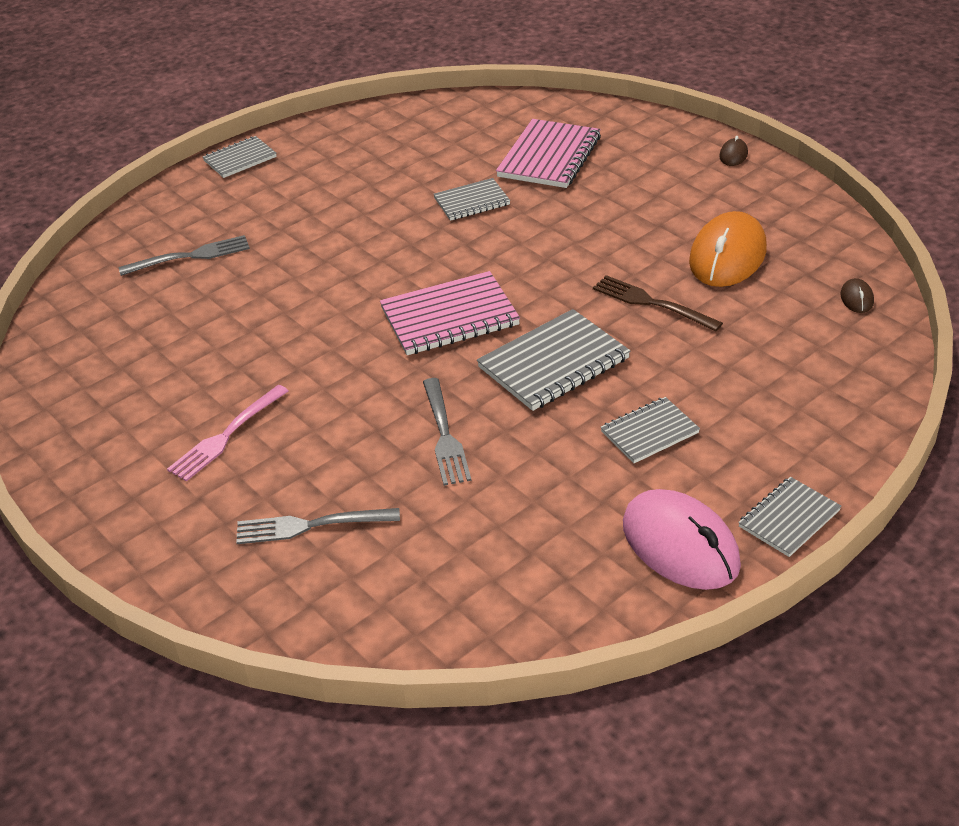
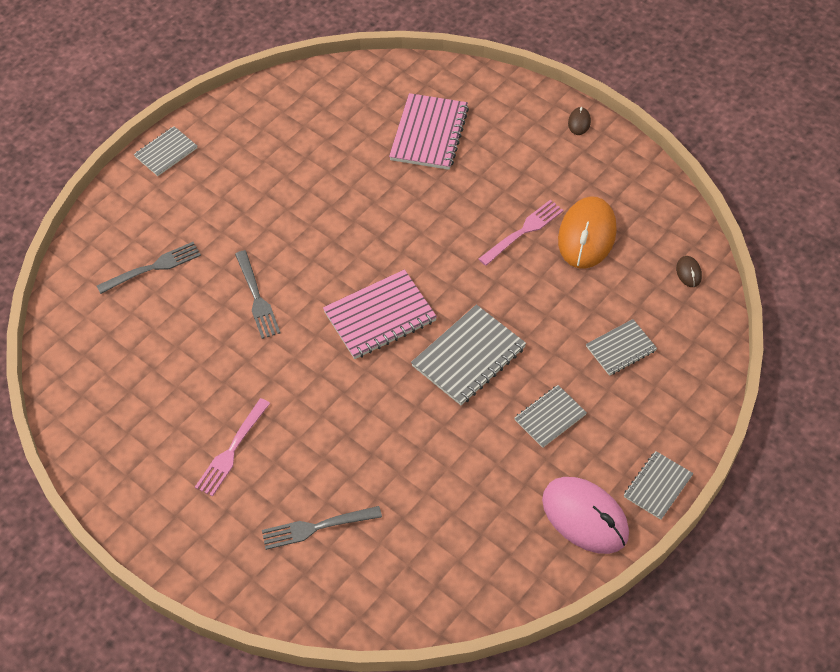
camera: 10 degrees left, 15 degrees up
(444, 435) = (399, 434): grey fork -> grey fork (257, 297)
(472, 201) = (374, 190): grey notebook -> grey notebook (621, 348)
(647, 248) = (523, 231): none -> pink fork
(652, 303) = (535, 289): brown fork -> none

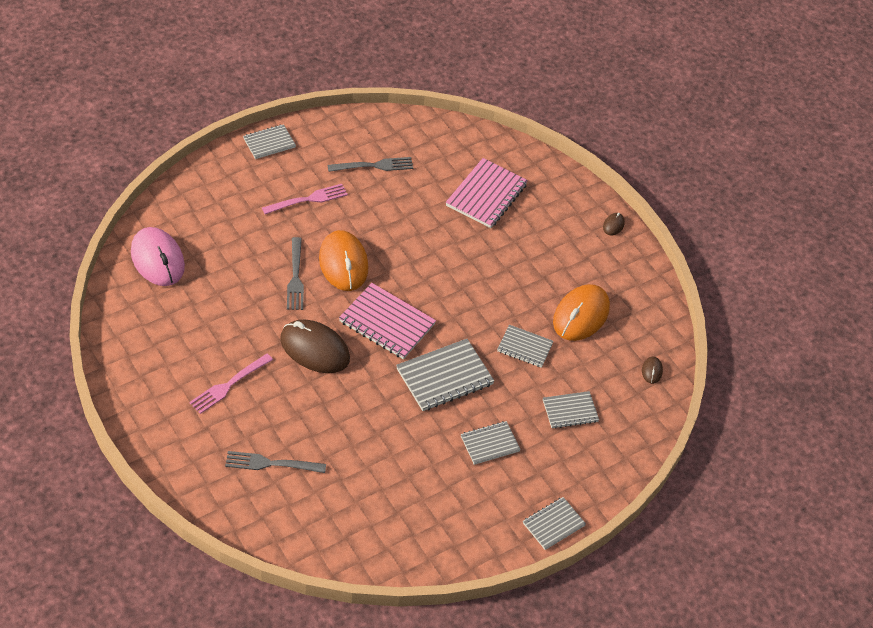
camera: 10 degrees right, 5 degrees down
(153, 268) = (223, 228): grey fork -> grey fork (374, 166)
(304, 264) = (343, 263): none -> orange mouse
(312, 374) = (315, 349): none -> brown mouse
(380, 316) = (387, 323): pink notebook -> pink notebook turned 45 degrees clockwise
(523, 231) = (530, 295): pink fork -> pink fork (308, 199)
(542, 292) = (525, 347): none -> grey notebook
(585, 517) = (485, 527): pink mouse -> pink mouse (157, 259)

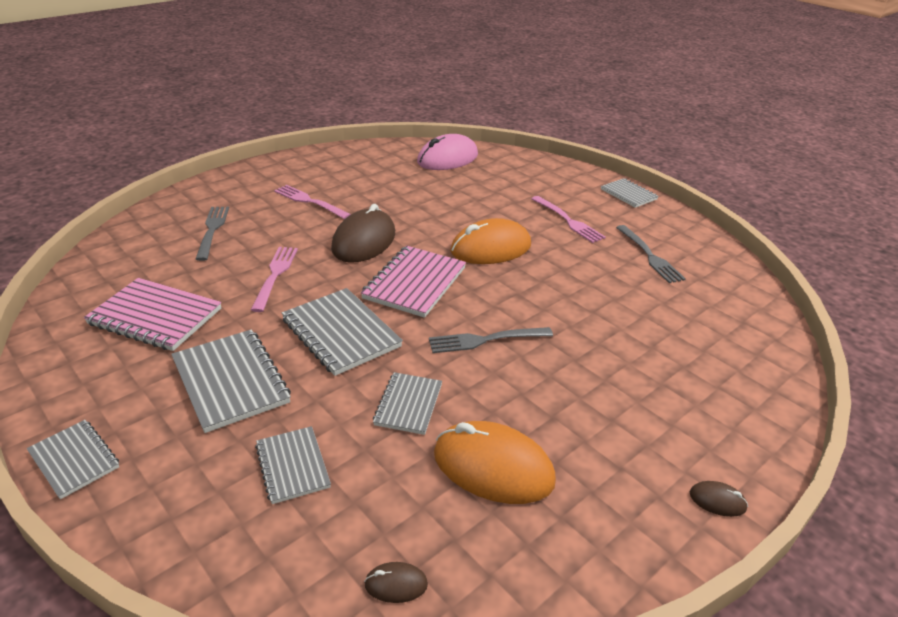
camera: 85 degrees right, 15 degrees down
(295, 277) = (458, 223): grey fork -> grey fork (486, 340)
(358, 415) = (275, 275): none -> pink fork
(486, 195) = (672, 346): pink notebook -> pink notebook (155, 316)
(490, 444) = (230, 381): grey notebook -> grey notebook, size x1.65

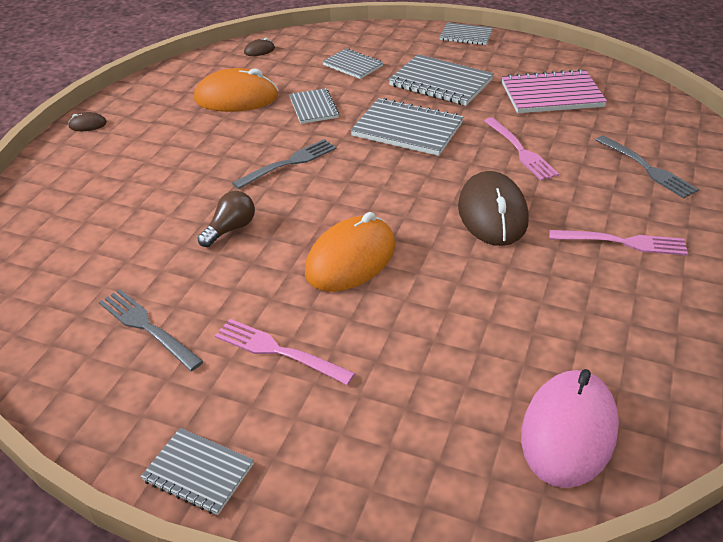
camera: 155 degrees right, 5 degrees up
(415, 283) = (392, 188): pink notebook -> none
(570, 298) = (230, 229): none -> brown light bulb

